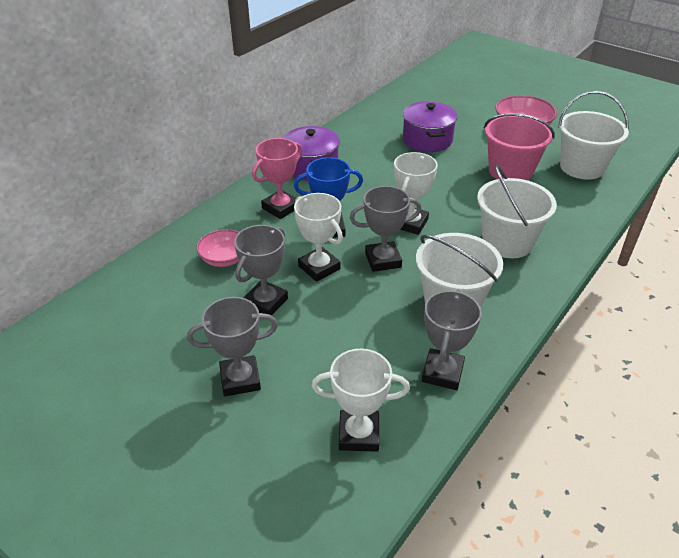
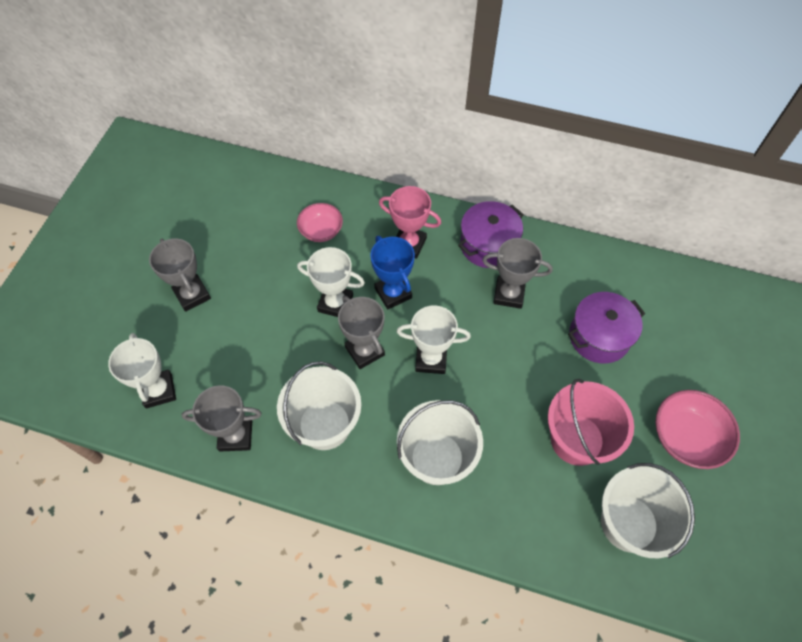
camera: 70 degrees right, 20 degrees up
(266, 302) = (279, 280): grey trophy -> grey trophy (509, 294)
(319, 267) = (335, 303): white trophy -> white trophy turned 75 degrees clockwise

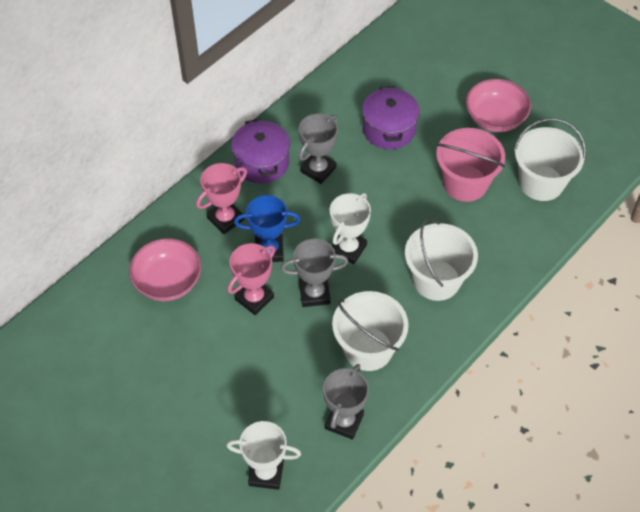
camera: 65 degrees left, 5 degrees down
(192, 295) = (175, 414): grey trophy -> none
(321, 231) = (168, 281): pink bowl -> pink bowl, size x1.51
(335, 303) = (254, 298): white trophy -> pink trophy

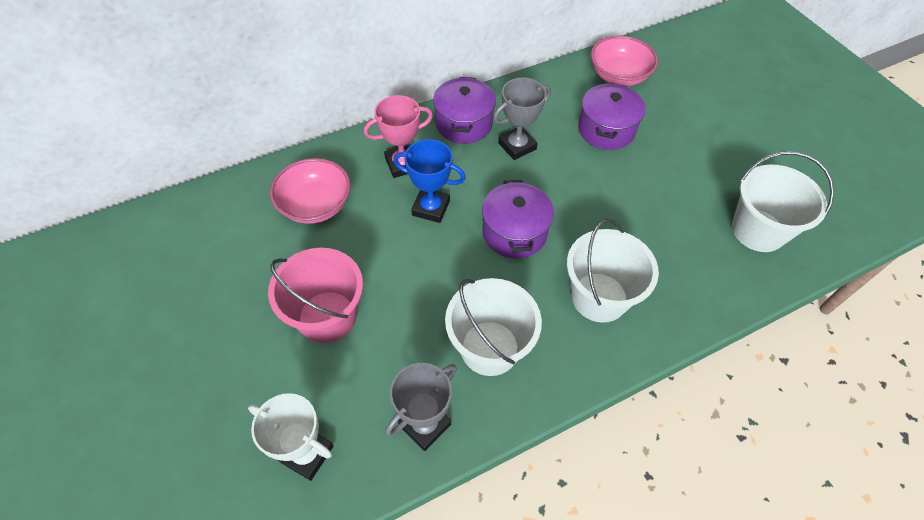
camera: 20 degrees right, 0 degrees up
(254, 298) = (392, 250): pink trophy -> none
(314, 293) = (457, 267): grey trophy -> none
(348, 249) = (514, 232): white trophy -> purple pot
(465, 183) = (669, 205): pink bucket -> pink bucket (327, 317)
(495, 118) = (725, 151): pink bowl -> pink bowl (618, 76)

